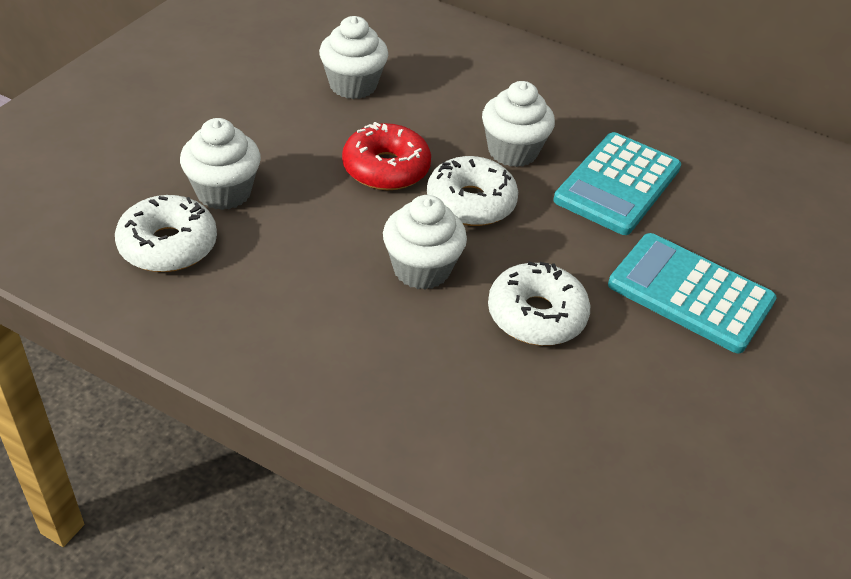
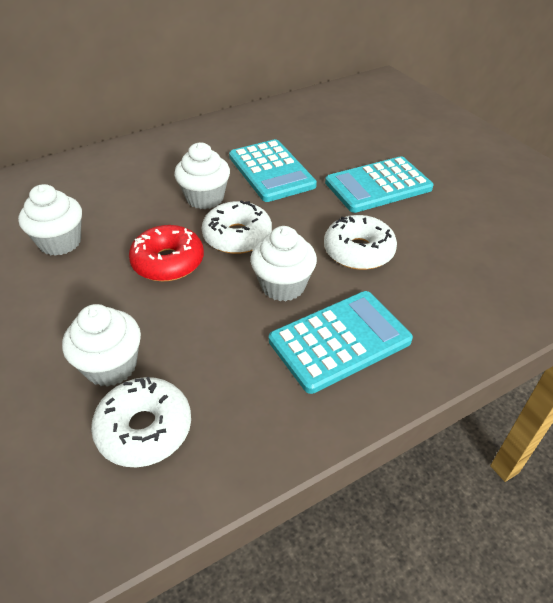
camera: 55 degrees left, 0 degrees up
(371, 346) = (339, 341): none -> turquoise calculator

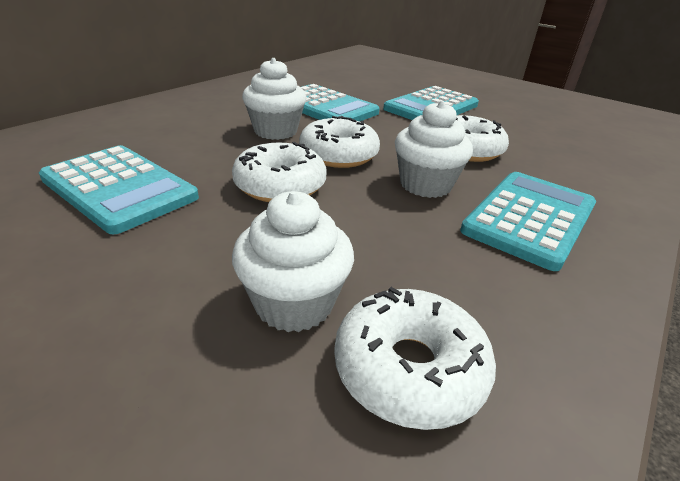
camera: 25 degrees left, 10 degrees down
(60, 242) = (119, 188): white cupcake -> turquoise calculator
(168, 262) = (280, 185): red donut -> white donut

